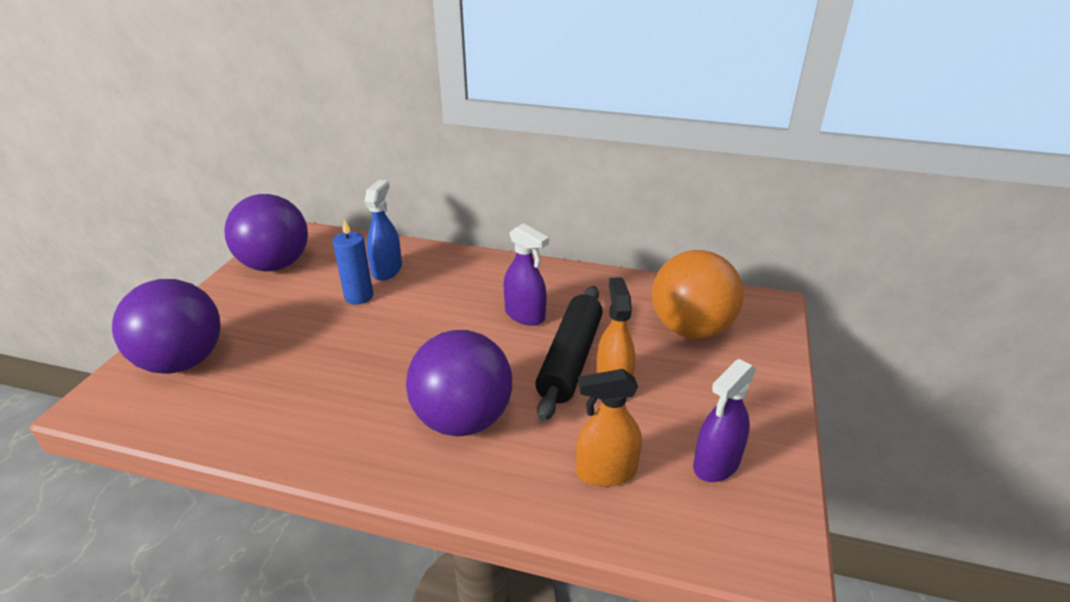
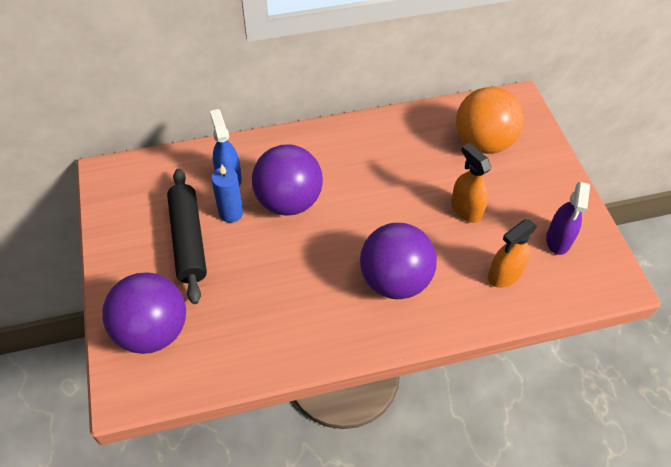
camera: 30 degrees left, 20 degrees up
(275, 265) = (130, 211): purple ball -> purple ball (288, 201)
(525, 315) = (368, 177): purple spray bottle -> none
(570, 359) = (426, 202): black rolling pin -> black rolling pin (188, 240)

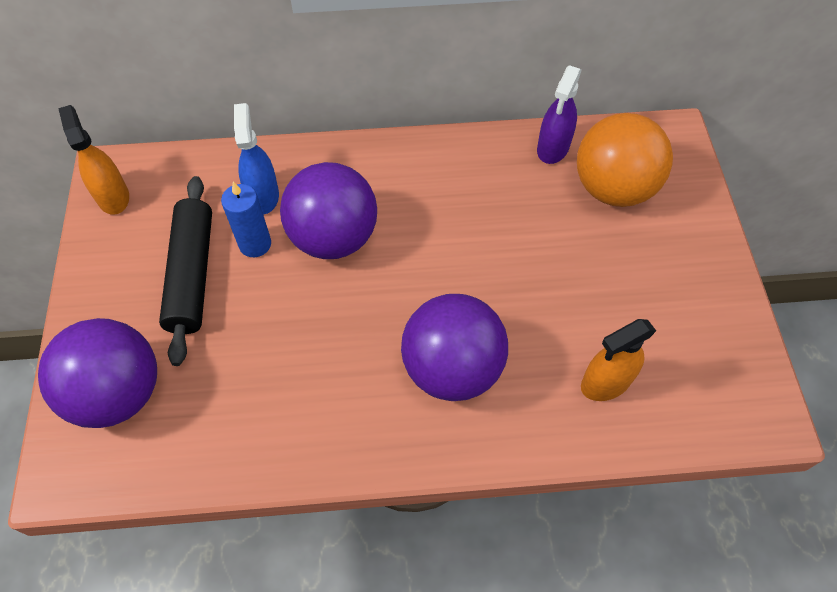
camera: 10 degrees right, 5 degrees up
(466, 210) = (570, 281): orange spray bottle -> orange spray bottle (113, 197)
(558, 240) = (692, 342): purple spray bottle -> purple spray bottle (553, 148)

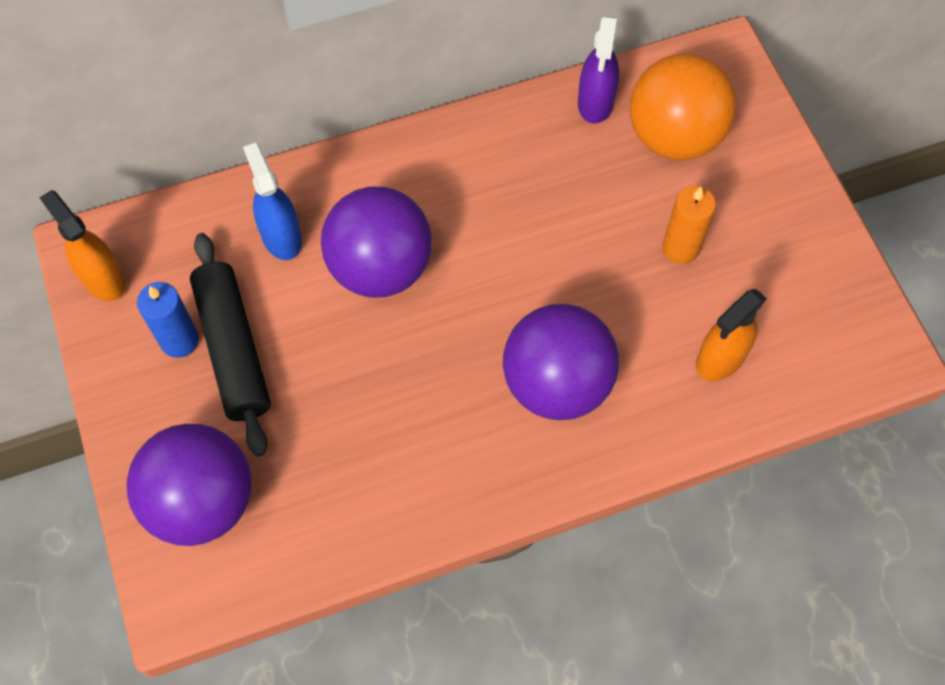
camera: 15 degrees left, 5 degrees up
(255, 244) = (293, 296): blue candle -> blue candle (179, 340)
(594, 279) = (680, 248): none -> orange candle

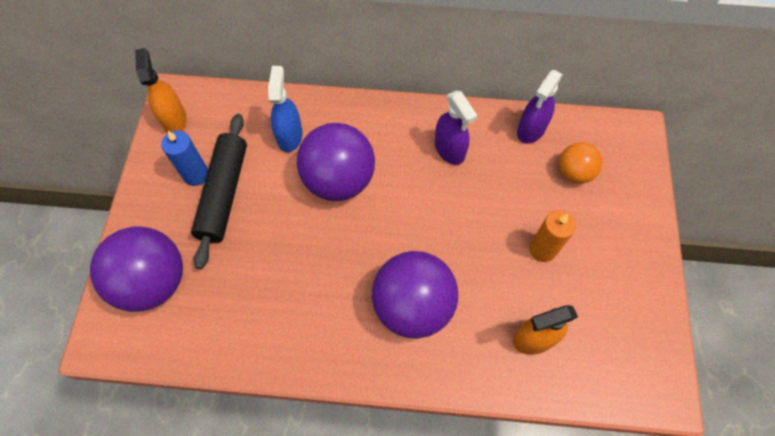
camera: 25 degrees right, 0 degrees up
(504, 170) = (449, 150): none -> purple spray bottle
(674, 137) = (574, 173): orange ball -> orange ball, size x0.55

